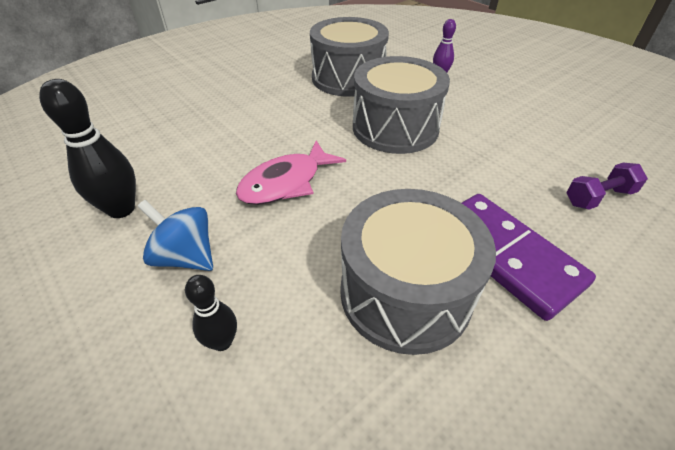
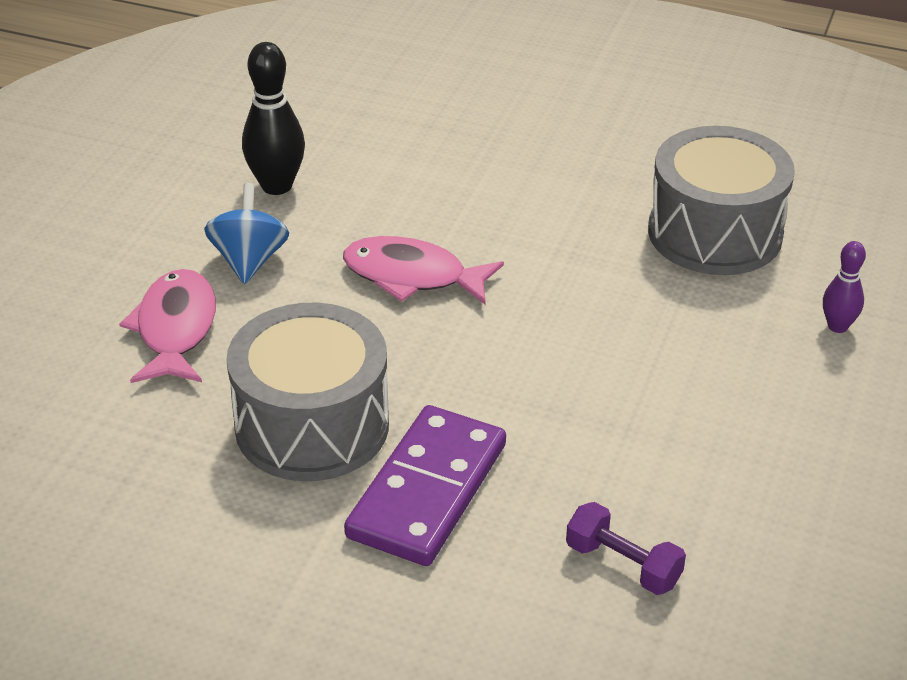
camera: 60 degrees right, 5 degrees down
(222, 342) = (175, 329): black bowling pin -> pink fish
(395, 128) = (617, 326): grey drum -> none

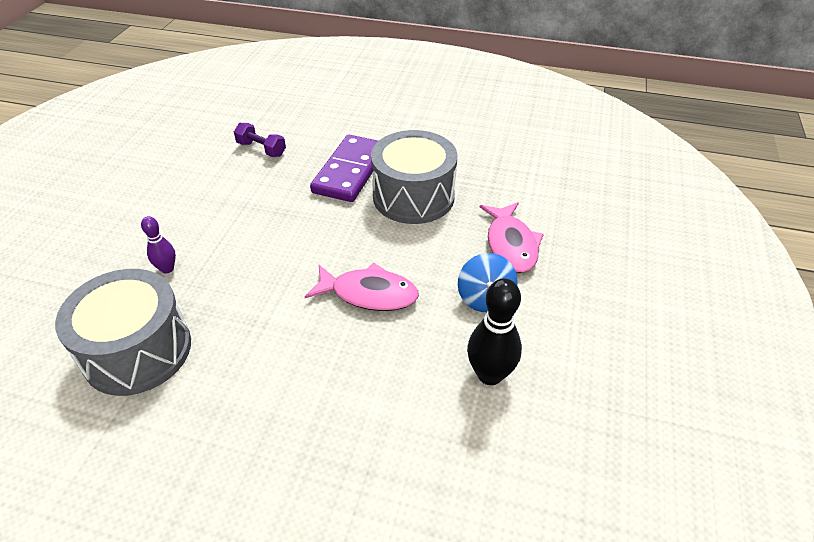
camera: 175 degrees right, 5 degrees up
(837, 326) = (89, 275): purple bowling pin -> purple bowling pin (167, 269)

